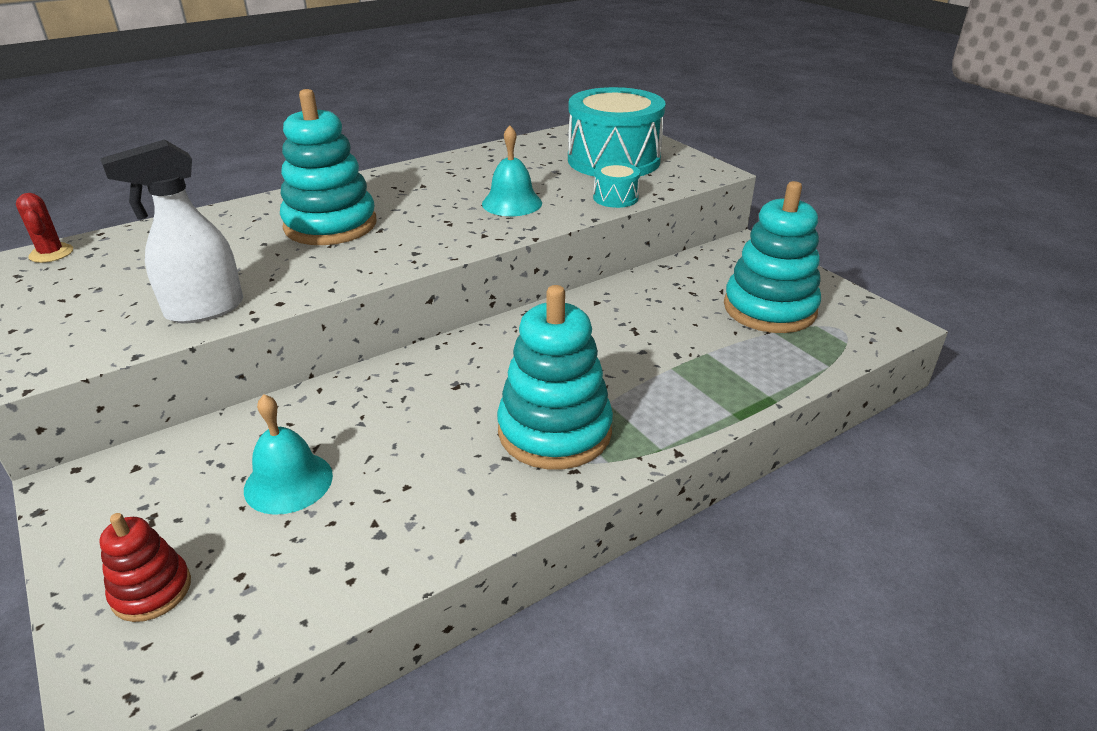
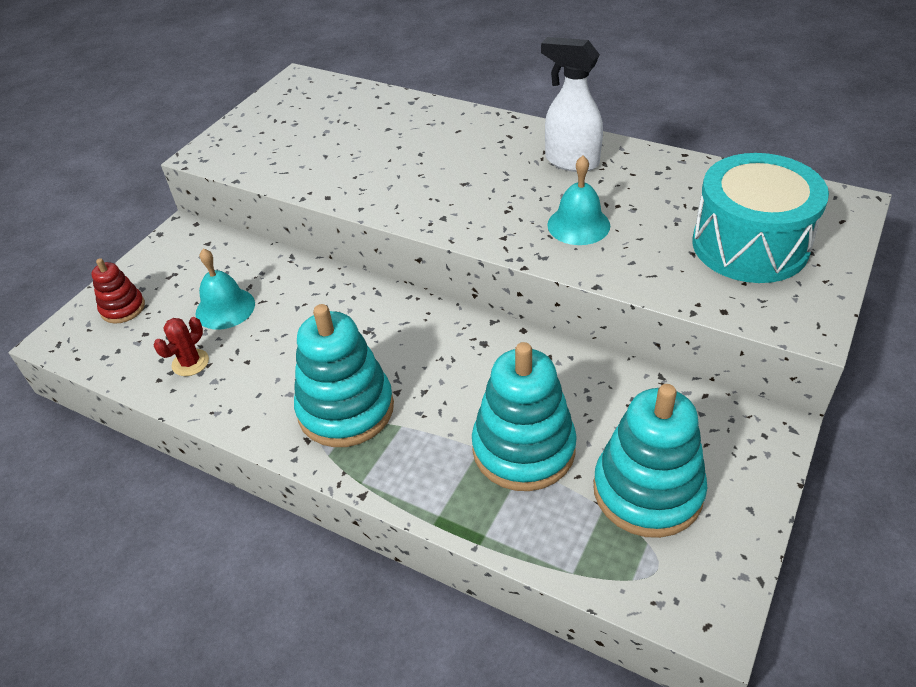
camera: 65 degrees right, 10 degrees up
(51, 253) = (321, 83): red cactus -> red cactus (190, 363)
(204, 310) = (298, 174): white spray bottle -> white spray bottle (571, 161)
(330, 225) = (450, 158): turquoise stacking toy -> turquoise stacking toy (523, 449)
(615, 198) = (657, 281): turquoise drum -> none

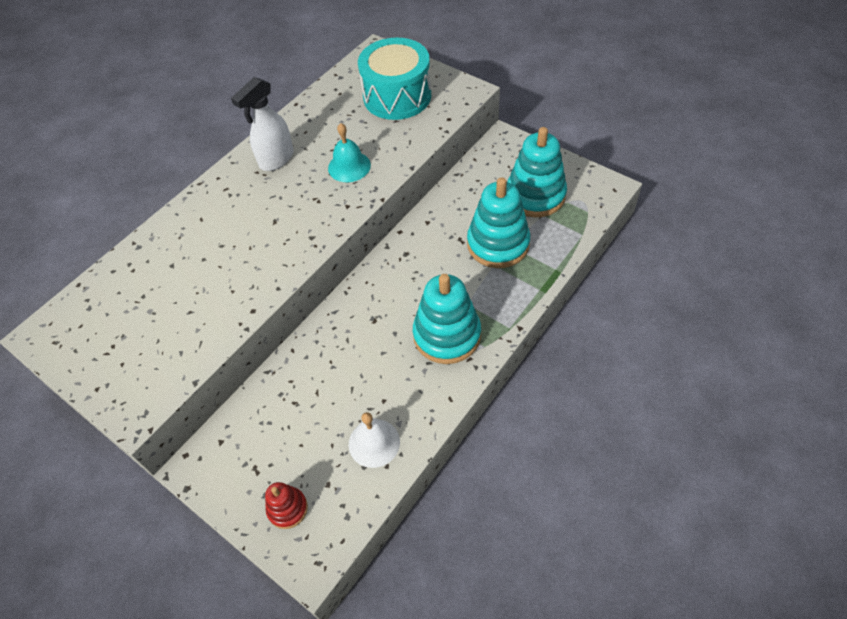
camera: 80 degrees left, 10 degrees up
(190, 363) = (374, 443): red cactus -> white bell
(225, 308) = (316, 420): turquoise bell -> none

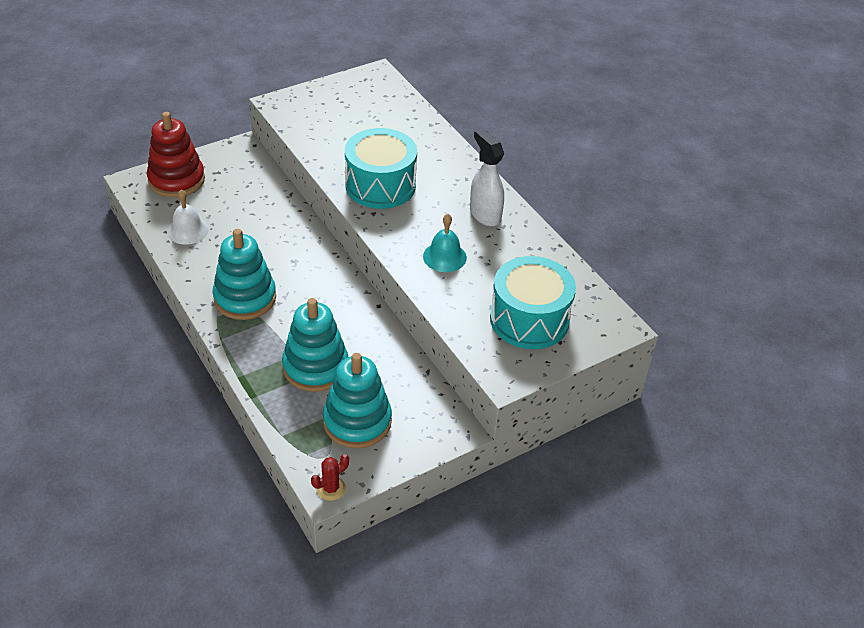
camera: 105 degrees right, 10 degrees down
(264, 248) = (380, 185): none -> turquoise drum
(287, 509) = (176, 180): red stacking toy -> red stacking toy, size x1.92
(606, 185) = (331, 488): none -> red cactus

